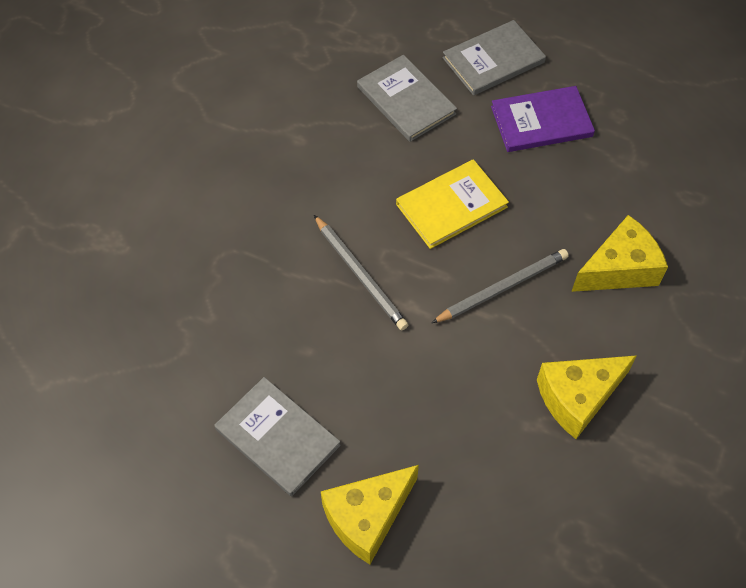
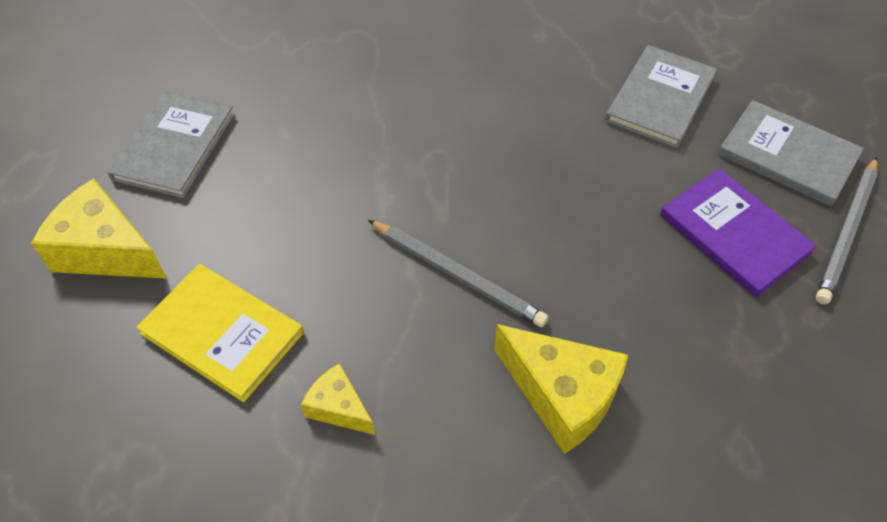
camera: 65 degrees right, 5 degrees down
(360, 275) = (401, 141): grey pencil -> grey pencil (847, 232)
(451, 206) = (543, 188): yellow book -> yellow book (222, 333)
(577, 398) = (338, 408): yellow cheese -> yellow cheese, size x0.56

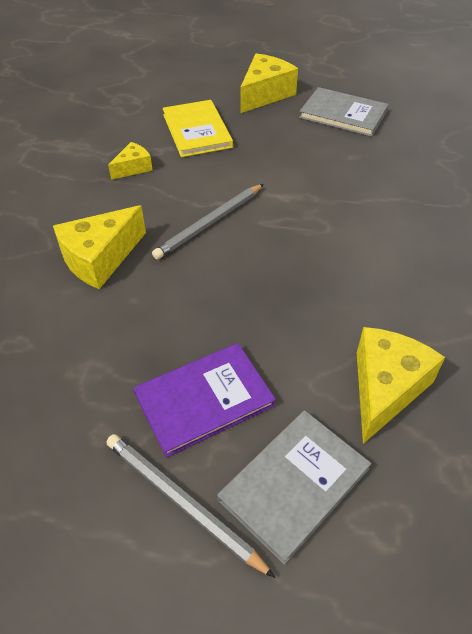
camera: 100 degrees right, 5 degrees down
(222, 333) = (197, 131): yellow book -> yellow book turned 60 degrees counterclockwise
(660, 99) = (385, 388): grey book -> yellow cheese

